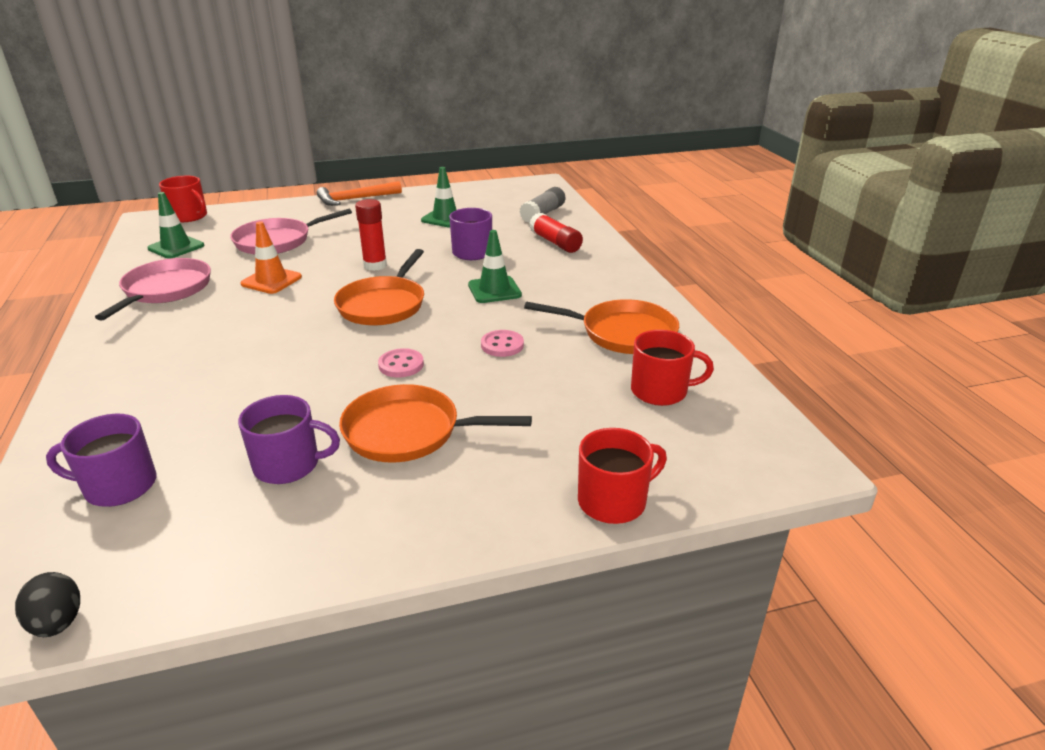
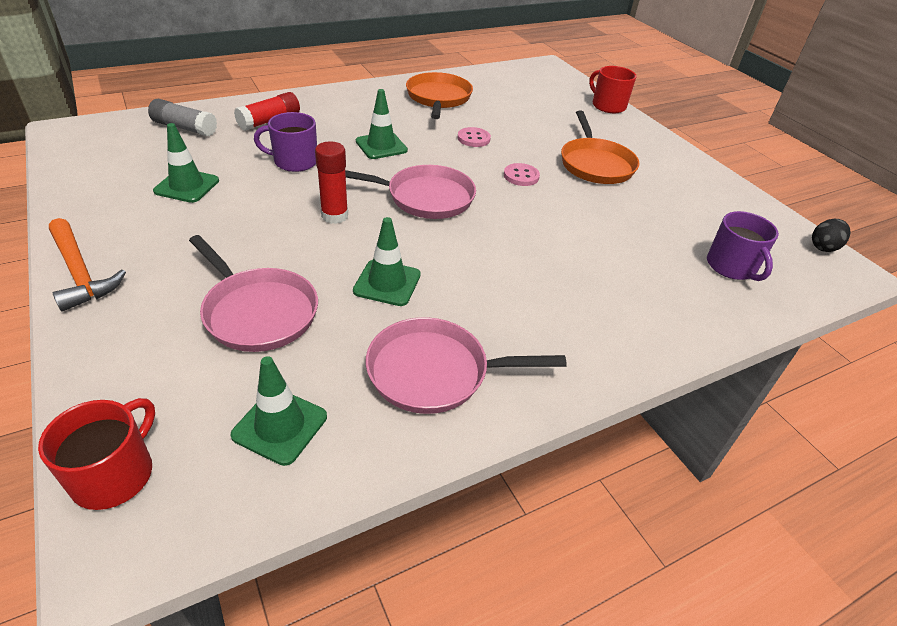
camera: 105 degrees left, 10 degrees up
(271, 280) = (387, 283): orange traffic cone -> green traffic cone
(289, 465) = (657, 202): purple mug -> none
(383, 305) = (425, 197): orange pan -> pink pan
(660, 391) = (504, 90): red mug -> none

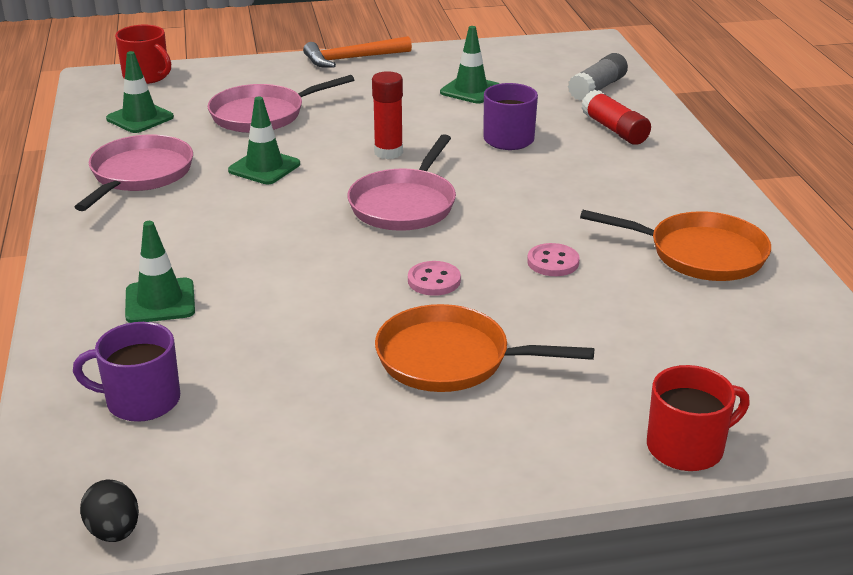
camera: 110 degrees right, 10 degrees down
(381, 146) = (539, 191): green traffic cone -> green traffic cone (160, 301)

